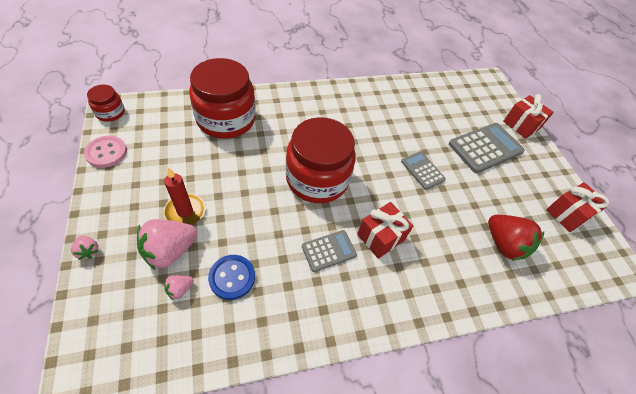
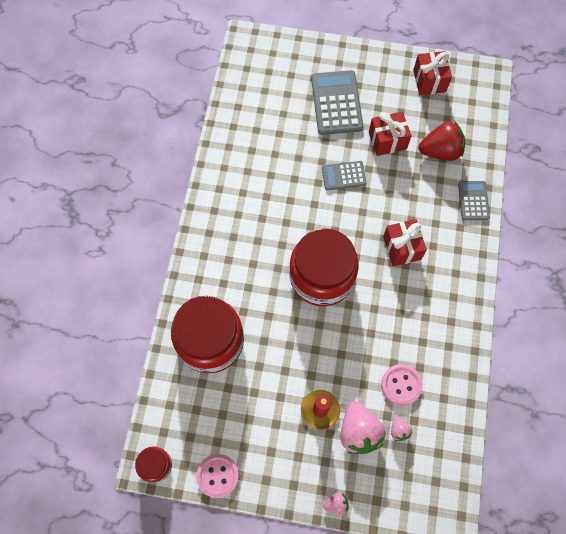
camera: 60 degrees left, 15 degrees up
(232, 277) = (401, 385): blue button -> pink button
(329, 251) = (401, 296): grey calculator -> grey calculator (473, 201)
(521, 125) = (320, 51): red gift -> red gift (387, 140)

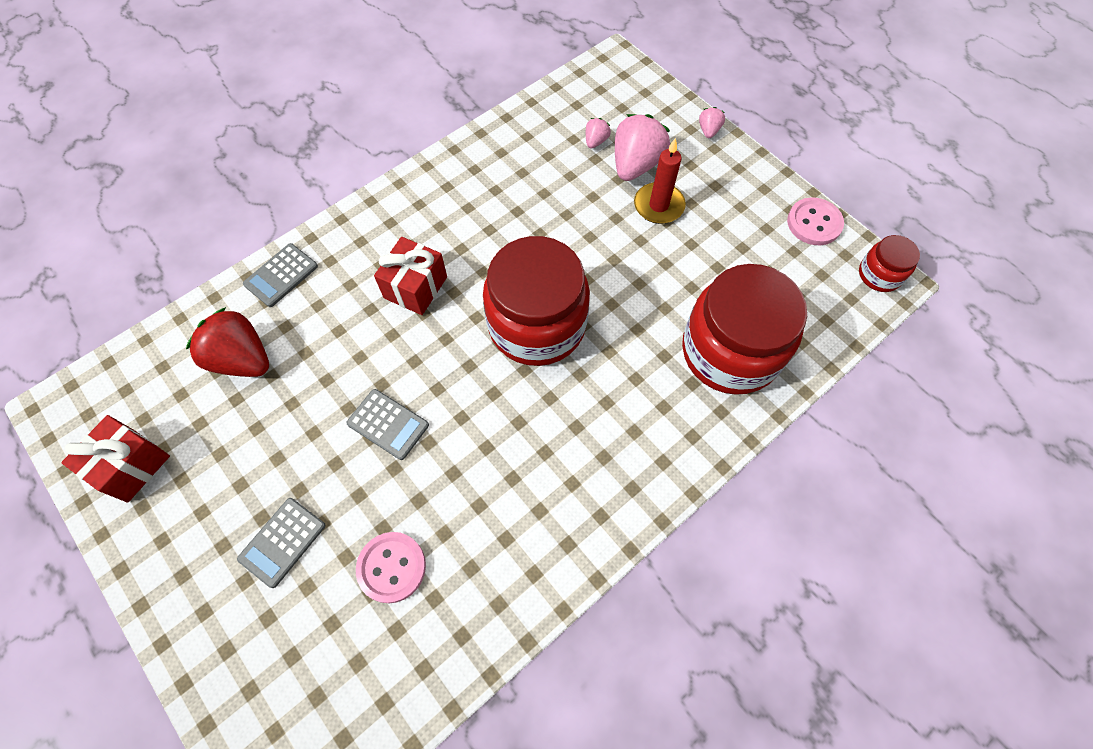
camera: 140 degrees left, 5 degrees down
(336, 103) = (282, 542): grey calculator -> grey calculator, size x0.58
(336, 504) = (708, 130): pink strawberry -> pink strawberry turned 75 degrees clockwise
(387, 140) = (283, 426): red gift -> none
(401, 385) = (556, 171): pink button -> pink button (391, 567)

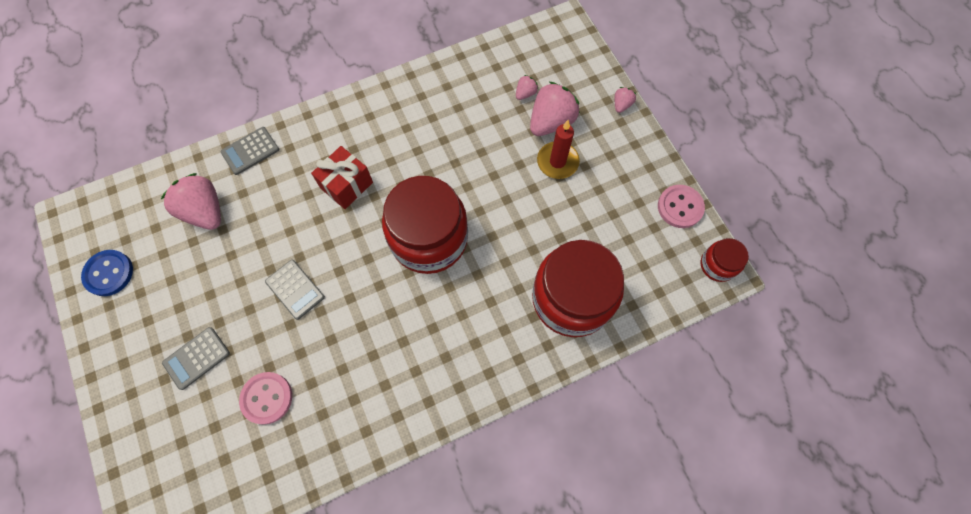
camera: 15 degrees right, 5 degrees up
(132, 466) = (109, 273): red gift -> blue button
(242, 359) = (205, 211): red strawberry -> pink strawberry

